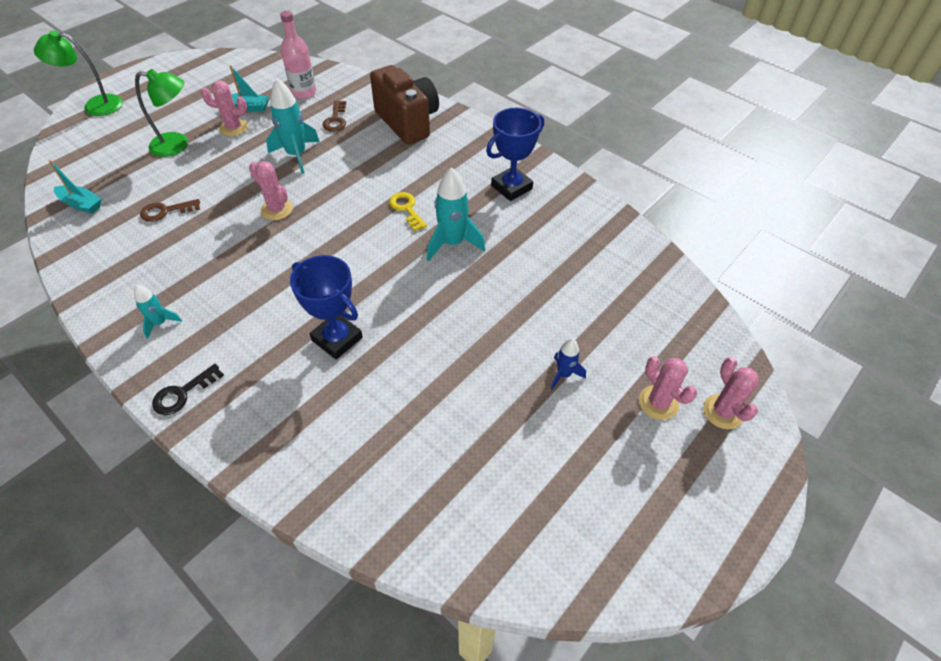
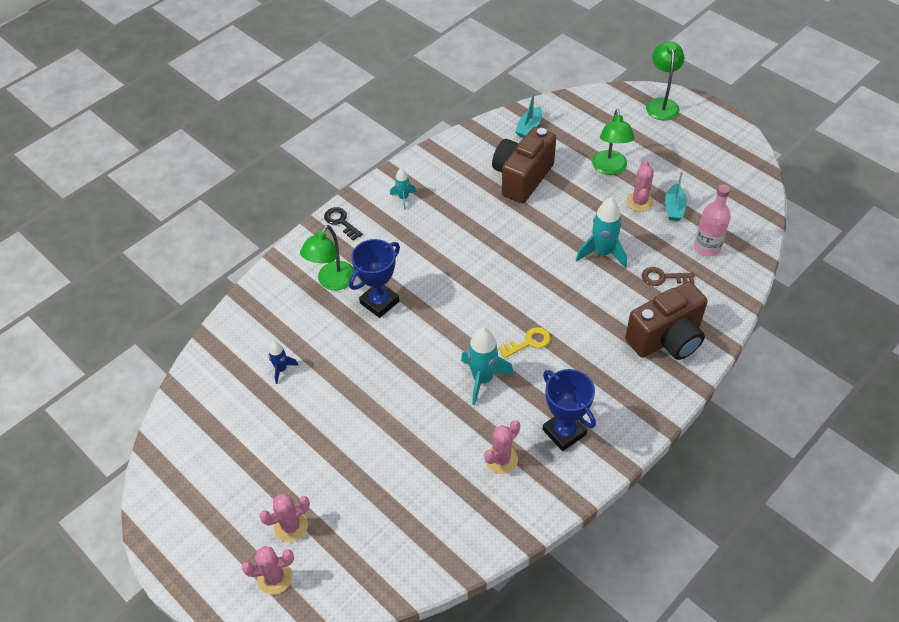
camera: 95 degrees right, 0 degrees up
(166, 211) = (522, 178): brown key -> brown camera
(277, 209) = (526, 248): pink cactus -> pink cactus (501, 459)
(295, 394) = (332, 282): none -> green lamp
(563, 374) = (328, 457): blue rocket -> blue rocket (281, 369)

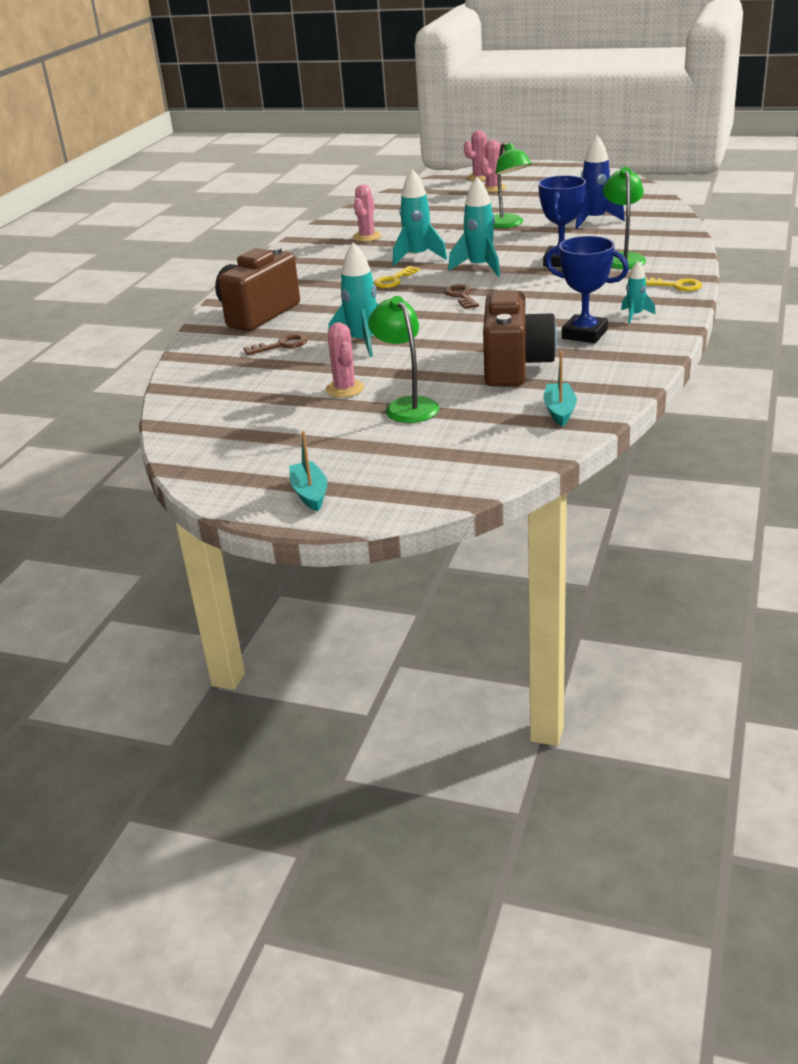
camera: 155 degrees right, 20 degrees down
(281, 369) = (594, 220): blue rocket -> blue rocket, size x1.79
(341, 222) = (675, 286): black key -> yellow key
(447, 327) = (480, 267): none -> turquoise rocket
(494, 285) = (461, 296): none -> brown key
(564, 432) = (324, 256): blue trophy -> blue trophy (584, 334)
(661, 104) = (379, 497): green lamp -> green lamp (508, 224)
(674, 208) = (296, 396): turquoise boat -> turquoise boat (310, 493)
(707, 247) = (238, 378): pink bottle -> none

